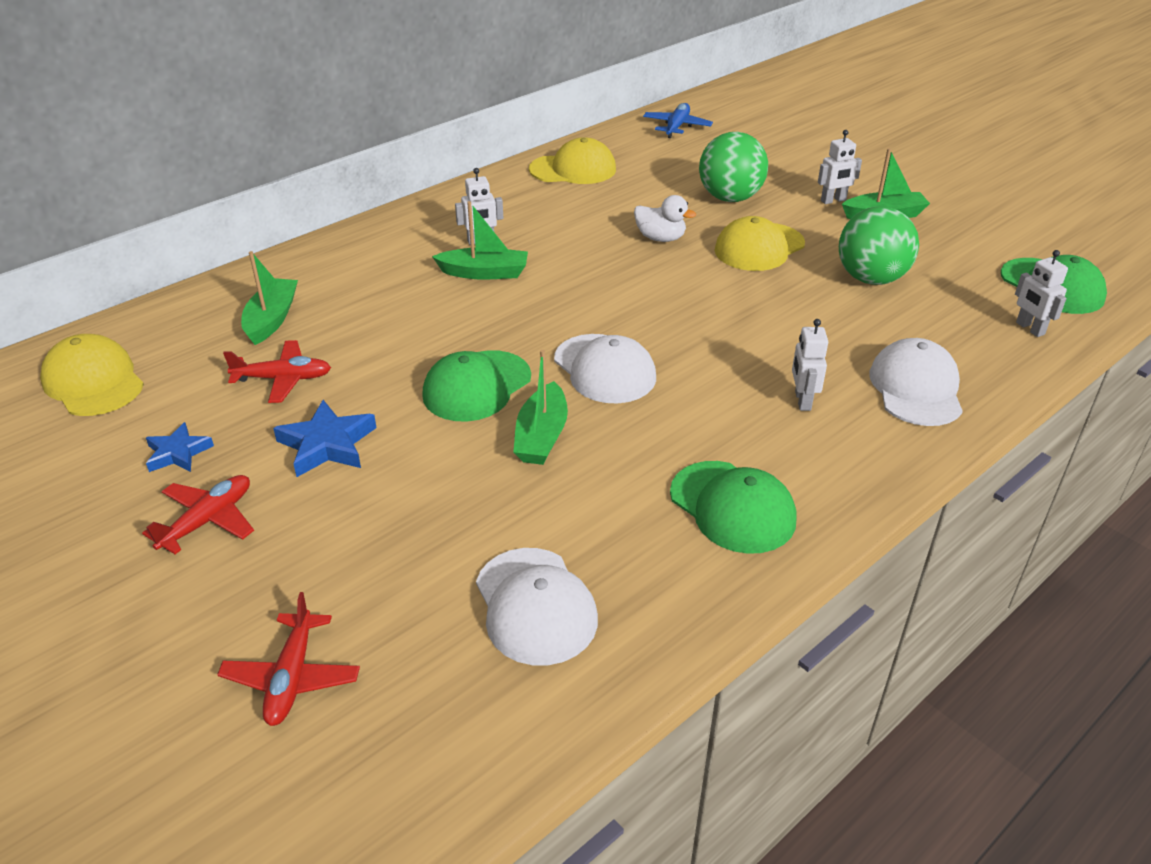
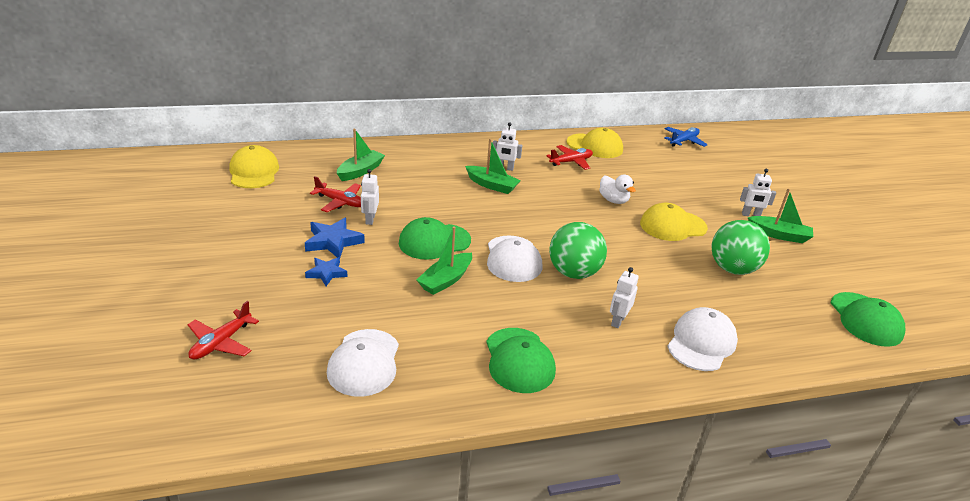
camera: 25 degrees right, 5 degrees down
(178, 453) = (262, 218): blue star -> blue star (326, 273)
(208, 521) = (247, 255): red plane -> red plane (571, 162)
(730, 198) = (680, 192): green ball -> green ball (573, 273)
(1029, 328) = (821, 338): white robot -> white robot (370, 219)

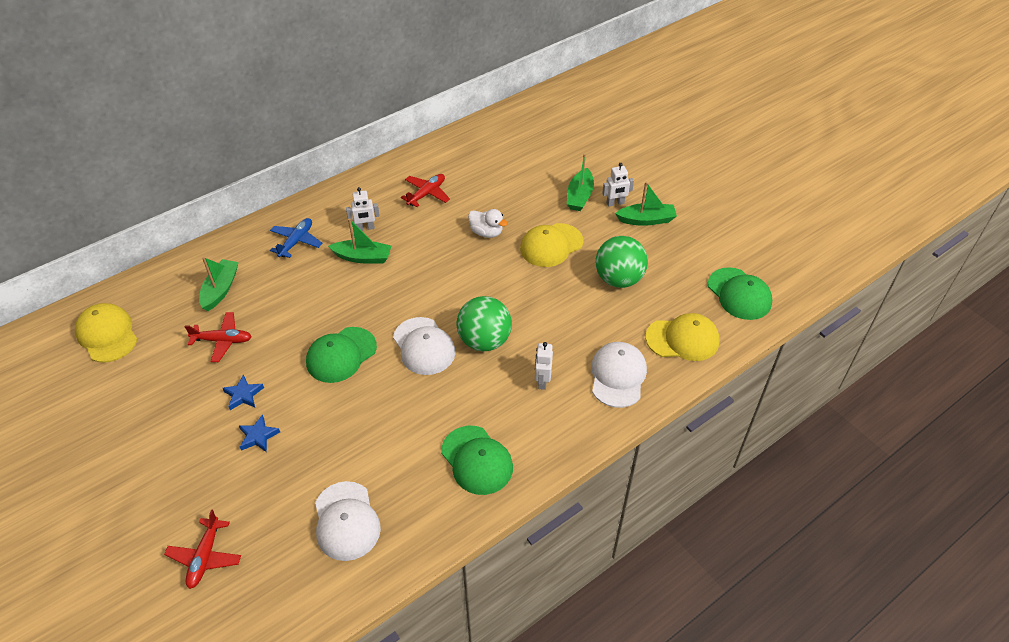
camera: 20 degrees left, 15 degrees up
(333, 241) = (243, 395): blue star -> blue star, size x0.65
(370, 219) = (264, 351): white robot -> none
(446, 280) = (374, 397): green boat -> green boat (579, 196)
(595, 146) = (441, 161): yellow cap -> yellow cap (682, 339)
(683, 141) = (524, 121): blue plane -> blue plane (296, 241)

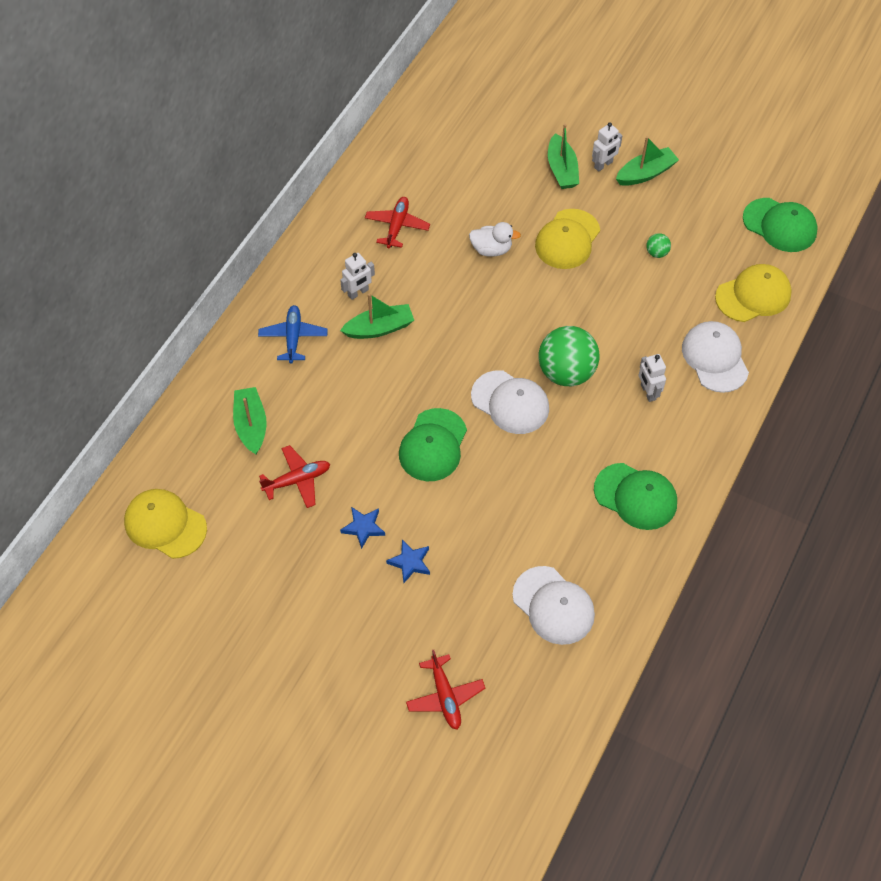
camera: 25 degrees left, 10 degrees up
(618, 279) = (656, 253): green ball -> green ball, size x0.43

